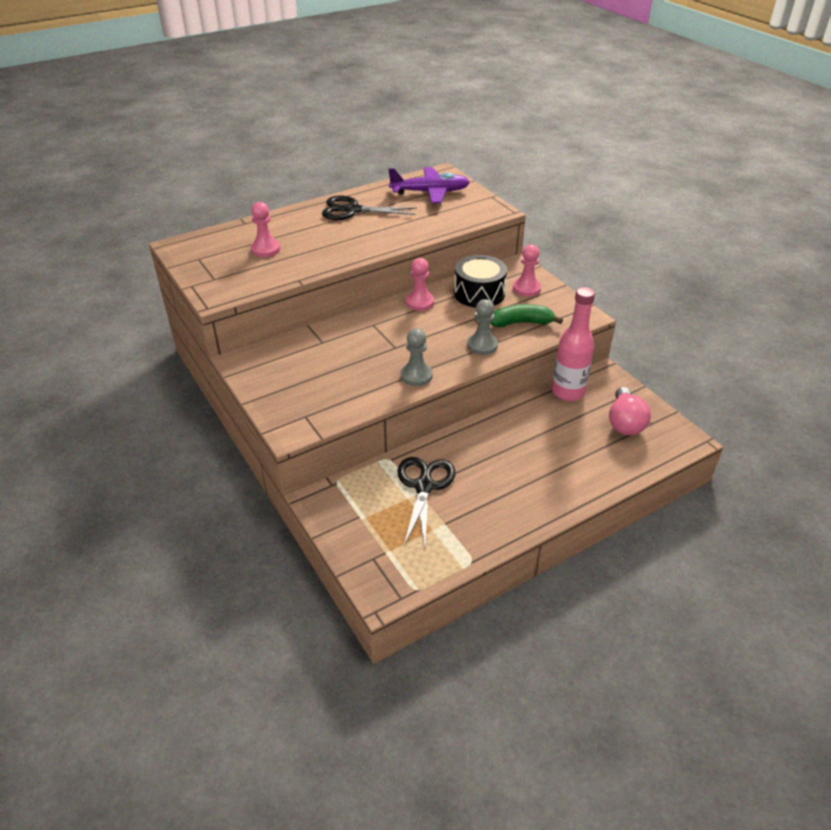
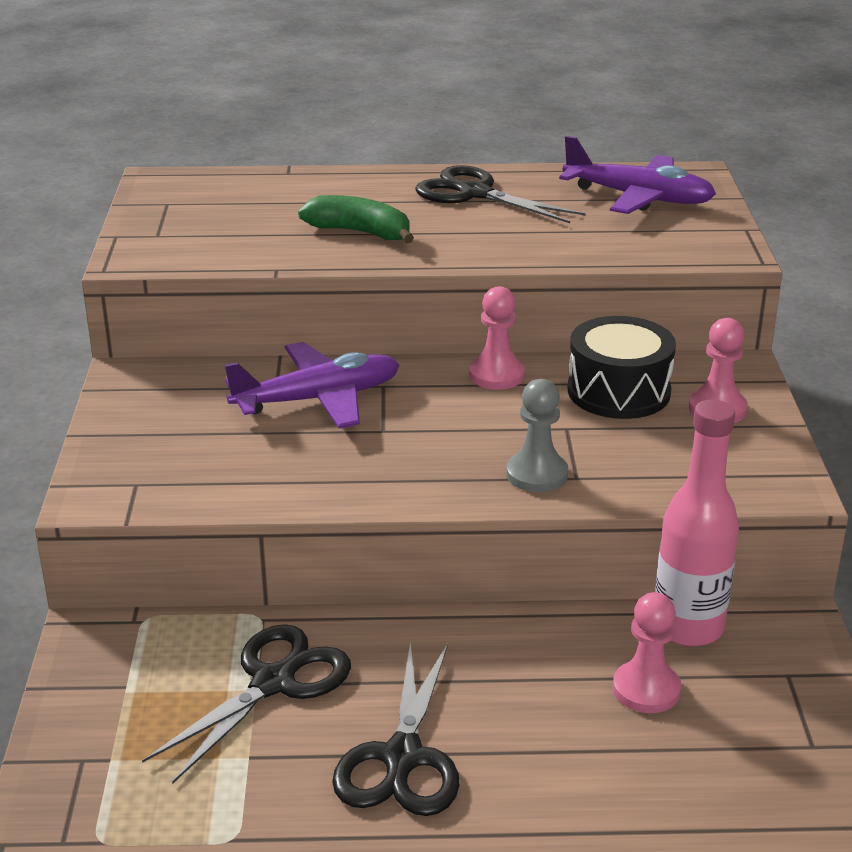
camera: 30 degrees right, 10 degrees down
(265, 249) = (276, 215): pink pawn -> pink pawn (646, 689)
(349, 342) = (318, 399): none -> purple plane
(416, 376) = (372, 484): grey pawn -> none
(508, 496) = (402, 758): none -> black scissors
(521, 323) = (649, 461): green banana -> green banana (360, 232)
(625, 422) = (754, 723): pink light bulb -> none

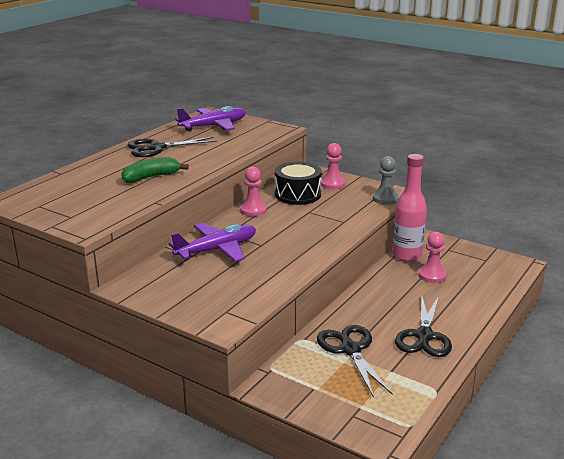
camera: 55 degrees left, 5 degrees down
(318, 399) = (217, 250): purple plane -> purple plane turned 45 degrees clockwise
(402, 758) = (424, 336): black scissors -> black scissors turned 60 degrees clockwise
(537, 474) = (333, 227): grey pawn -> grey pawn (385, 199)

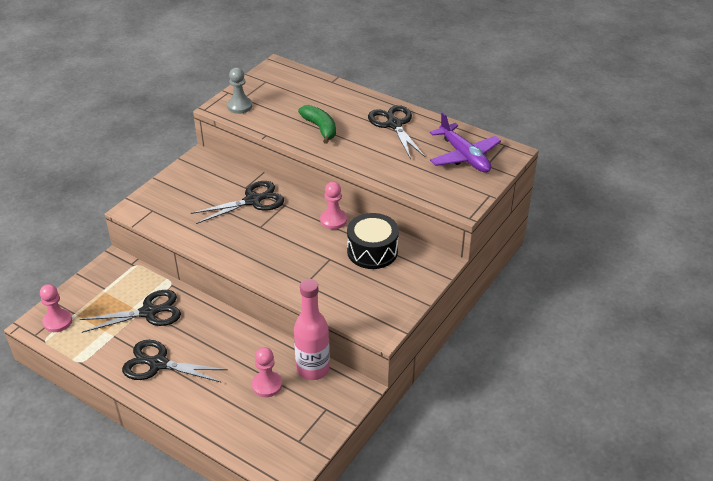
camera: 90 degrees right, 15 degrees up
(217, 250) = (253, 201): purple plane -> black scissors
(332, 184) = (402, 279): pink pawn -> pink pawn (57, 321)
(385, 199) = (362, 321): grey pawn -> grey pawn (239, 106)

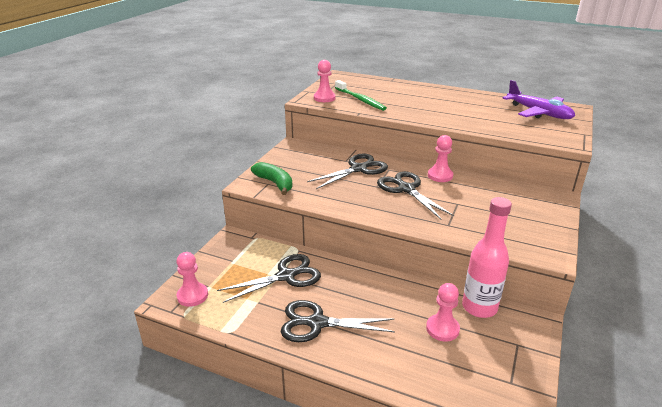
camera: 10 degrees left, 10 degrees down
(239, 106) = (324, 98): grey pawn -> pink pawn
(278, 113) = (360, 100): none -> green toothbrush
(320, 128) = (403, 105): green banana -> green banana (275, 183)
(372, 251) = (491, 194): black drum -> none
(394, 124) = (463, 99): black scissors -> black scissors (406, 189)

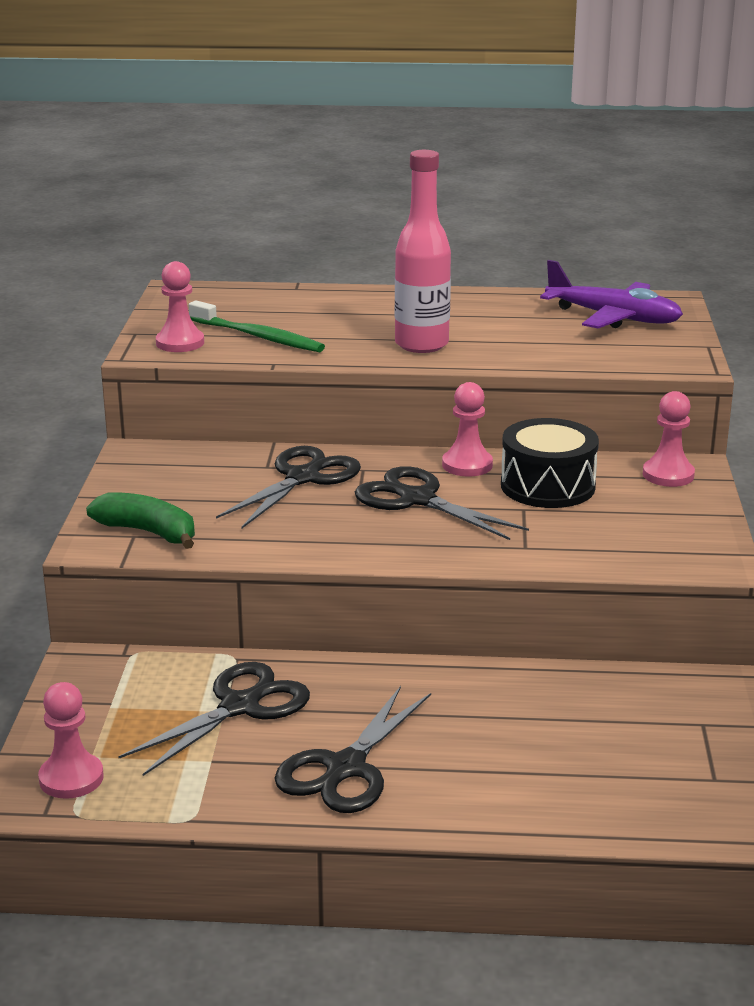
camera: 20 degrees left, 5 degrees down
(316, 323) = (345, 769): black scissors -> black scissors turned 45 degrees counterclockwise
(442, 329) = (571, 728): pink pawn -> pink pawn (668, 475)
(475, 193) = (547, 486): none -> black drum
(479, 307) = (618, 683): pink bottle -> pink bottle (421, 344)

